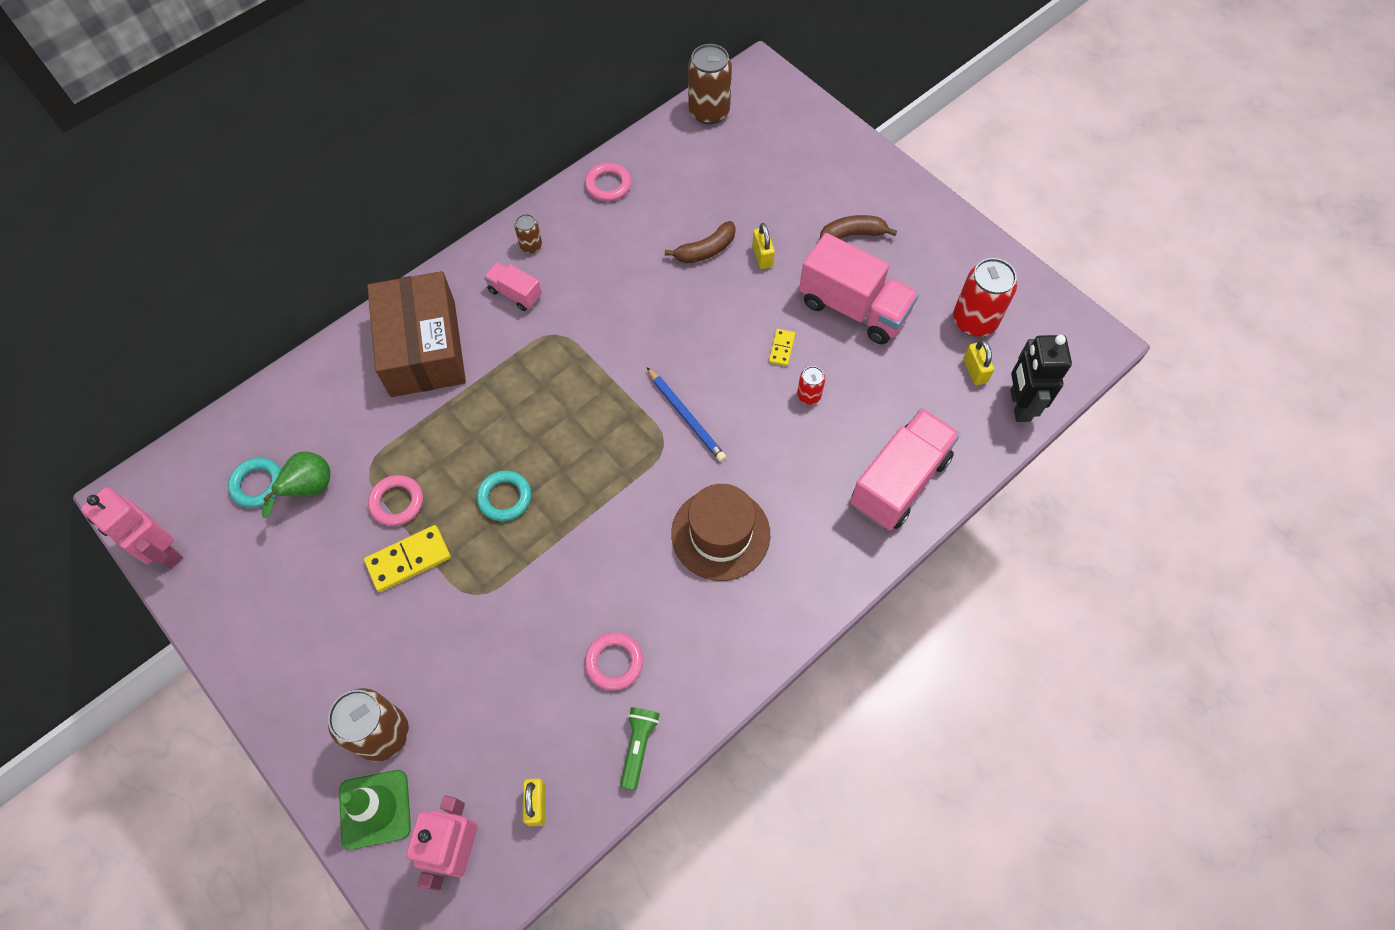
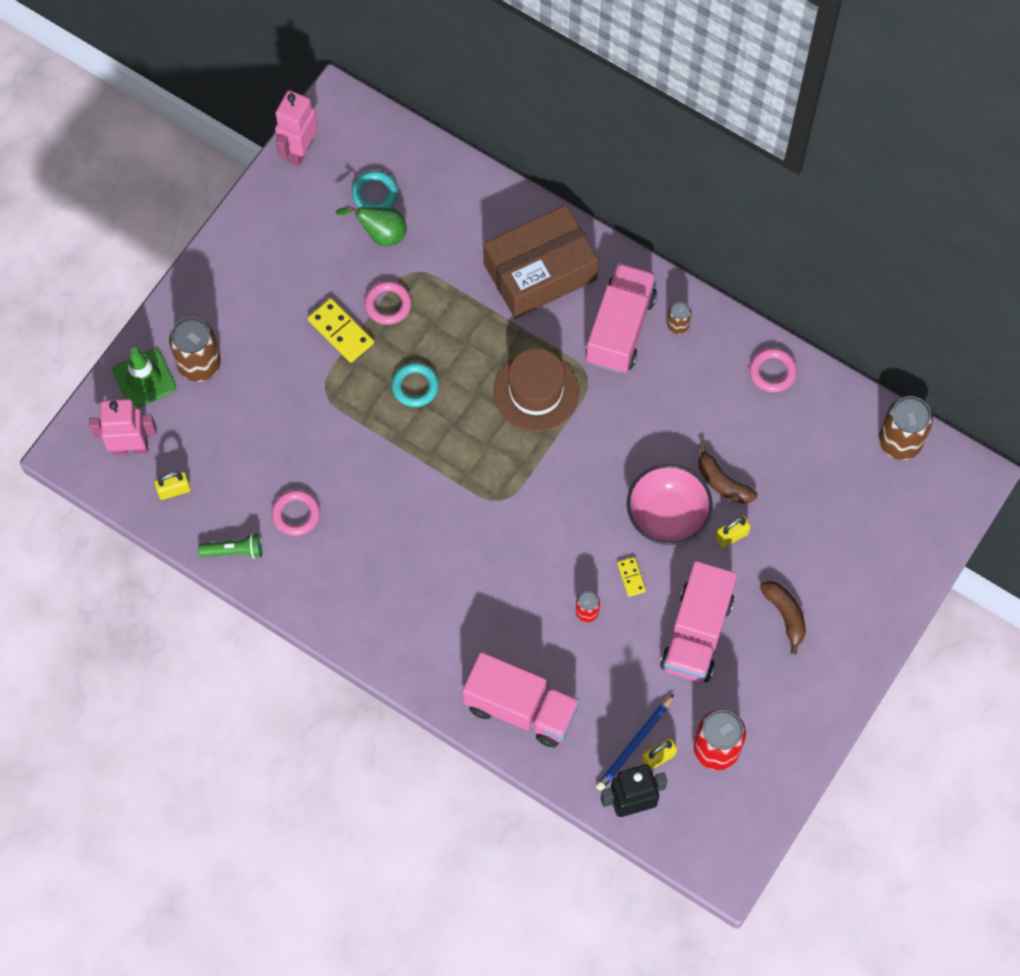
camera: 75 degrees right, 5 degrees up
(515, 294) = (620, 328): pink truck -> pink truck, size x1.97
(686, 416) = (535, 511): blue pencil -> blue pencil (634, 744)
(720, 534) = (429, 568): brown hat -> brown hat (536, 391)
(726, 302) = (667, 515): none -> pink bowl
(782, 348) = (631, 577): yellow domino -> yellow domino turned 75 degrees clockwise

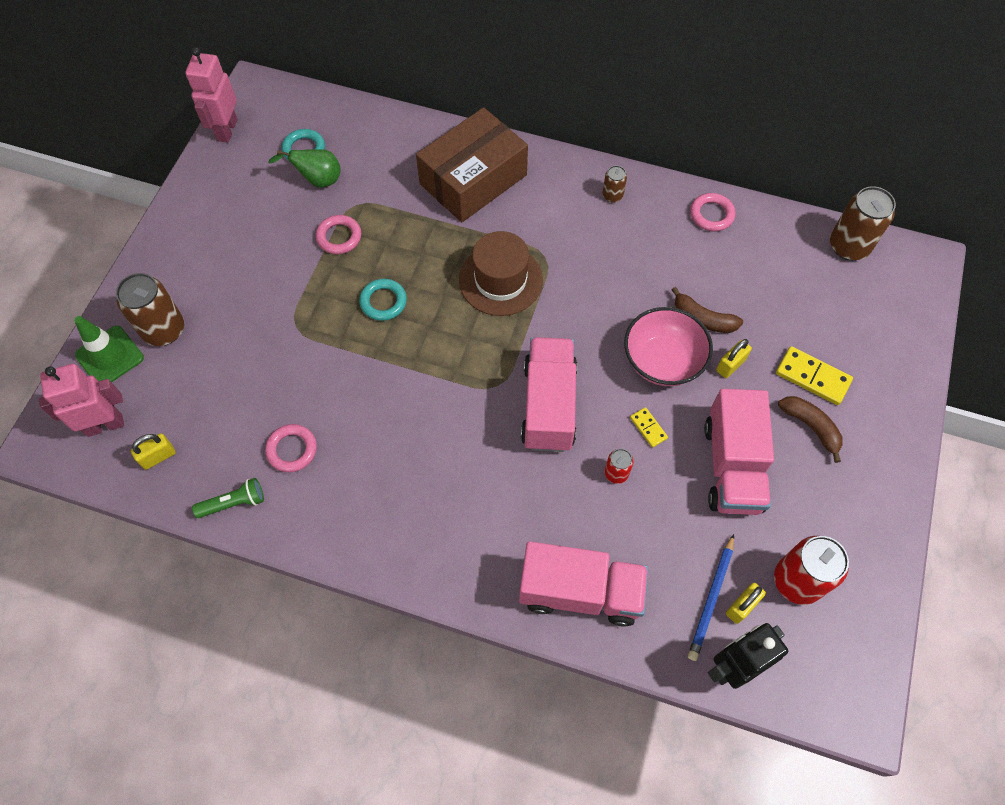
camera: 15 degrees left, 5 degrees down
(341, 332) = (299, 270): yellow domino -> yellow domino (812, 377)
(620, 328) = (561, 210): pink truck -> pink truck (548, 405)

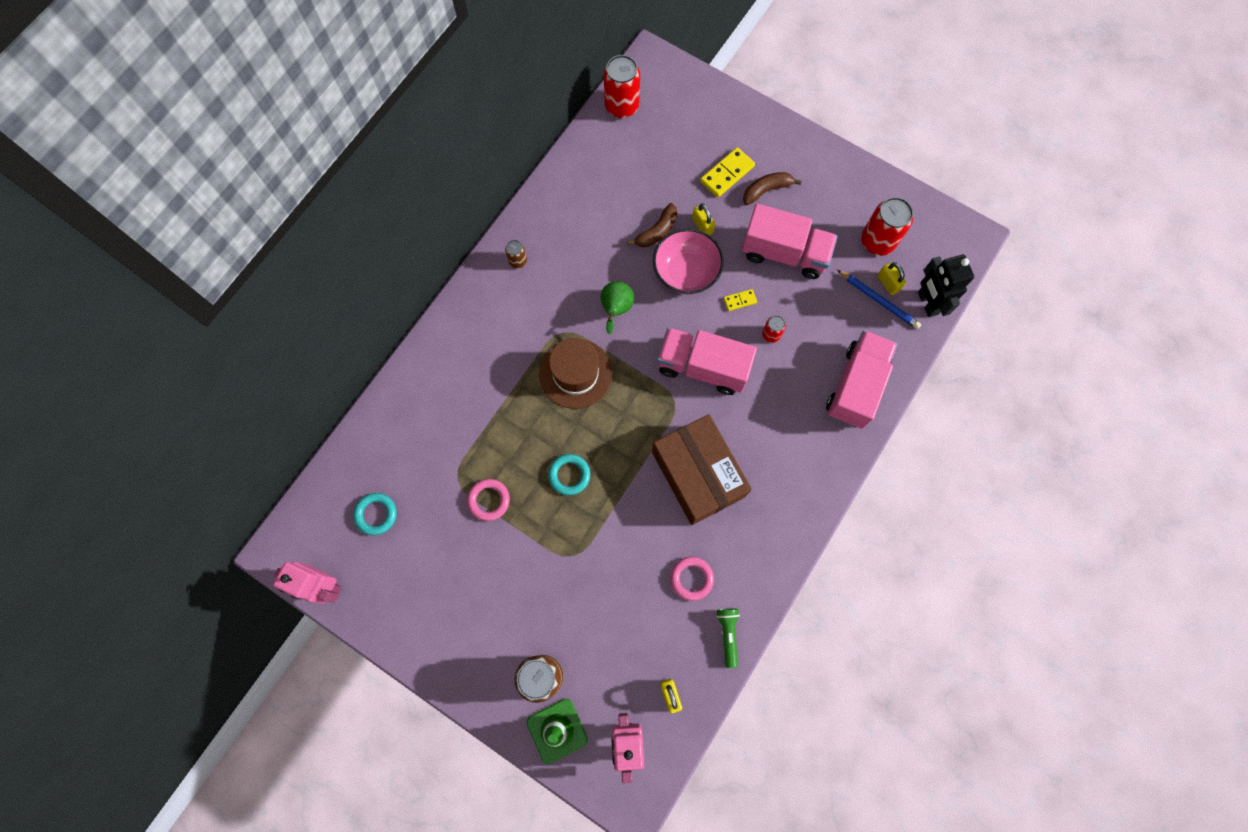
camera: 75 degrees left, 10 degrees up
(318, 180) = (417, 508): green pear -> green pear (616, 309)
(473, 180) = (463, 370): brown box -> brown box (698, 474)
(711, 215) = (561, 192): pink ring -> none
(849, 246) = (622, 106): brown can -> red can

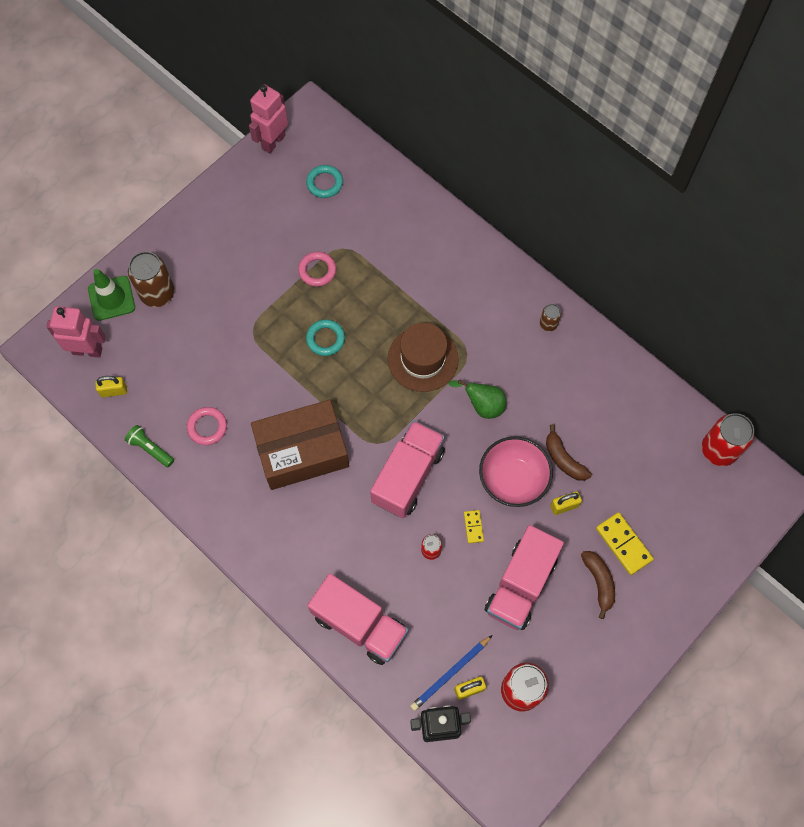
camera: 100 degrees right, 5 degrees down
(728, 634) = (150, 449): green flashlight -> green flashlight turned 150 degrees counterclockwise

